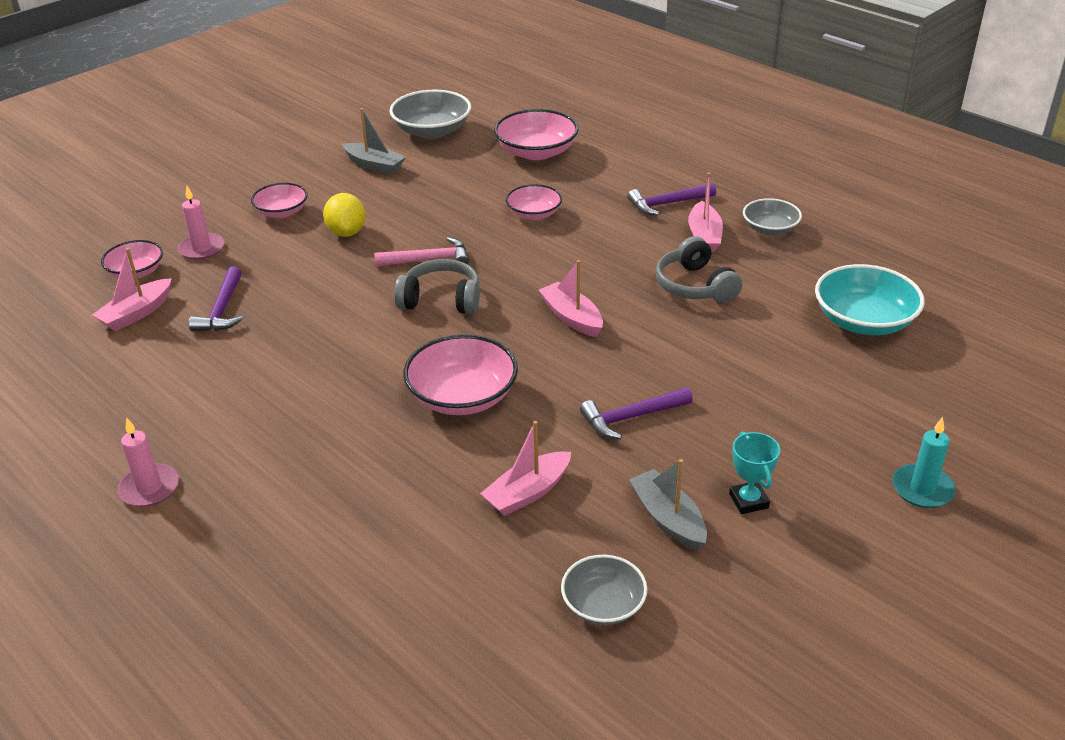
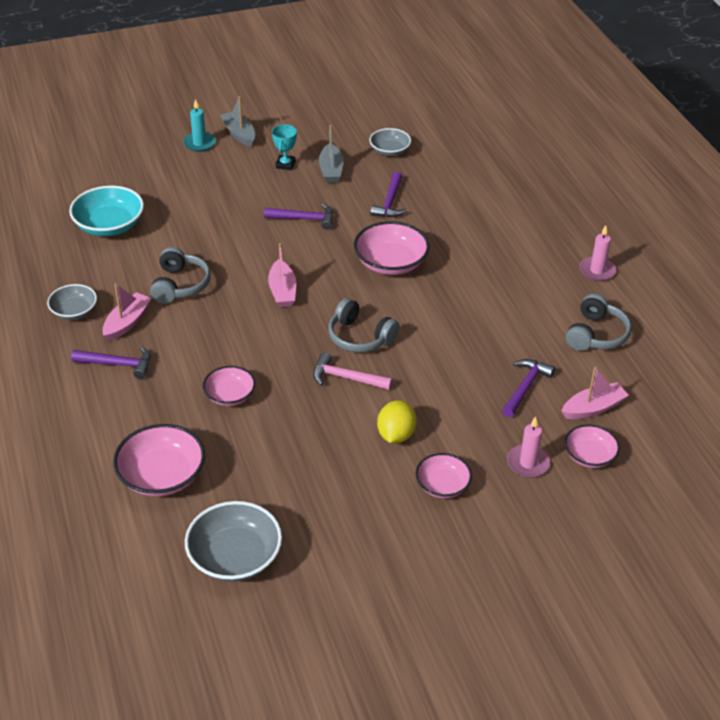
camera: 155 degrees left, 5 degrees up
(141, 394) = (596, 335): none -> grey headphones
(374, 165) = (326, 521): grey boat -> grey boat (239, 134)
(528, 492) = (390, 202): pink boat -> purple hammer

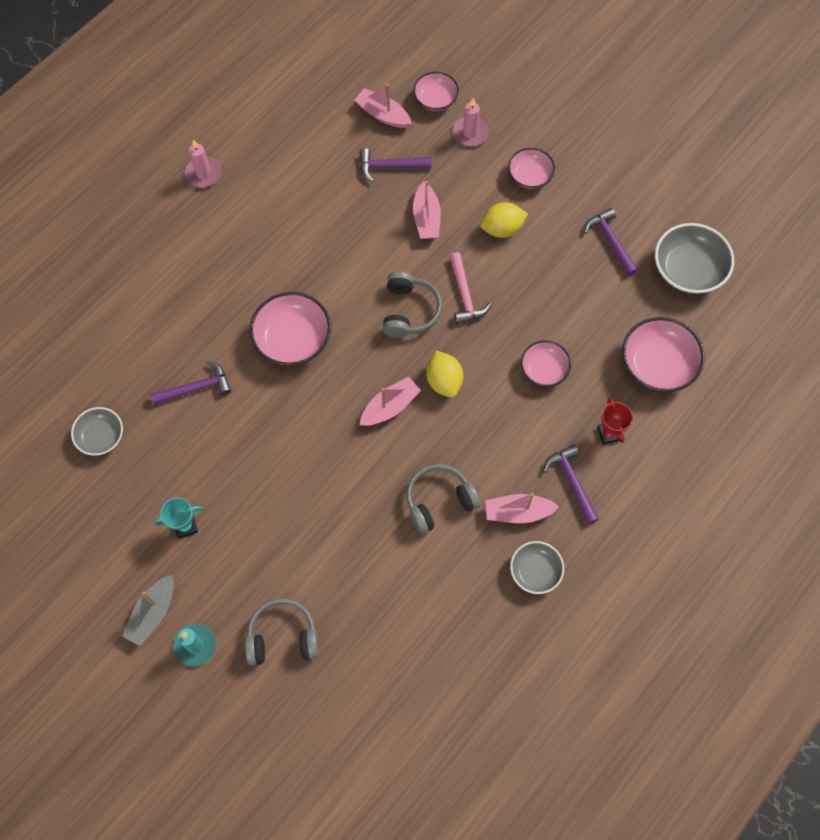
camera: 120 degrees left, 25 degrees up
(109, 225) = (395, 635): turquoise bowl -> none
(133, 408) = (609, 433): none -> red trophy
(276, 330) = (444, 381): none -> yellow lemon
(304, 219) = (270, 451): purple hammer -> purple hammer (610, 241)
(331, 170) = (170, 474): grey boat -> none
(448, 388) = (426, 218): none -> pink boat
(596, 335) = (293, 143): grey headphones -> grey headphones (282, 637)

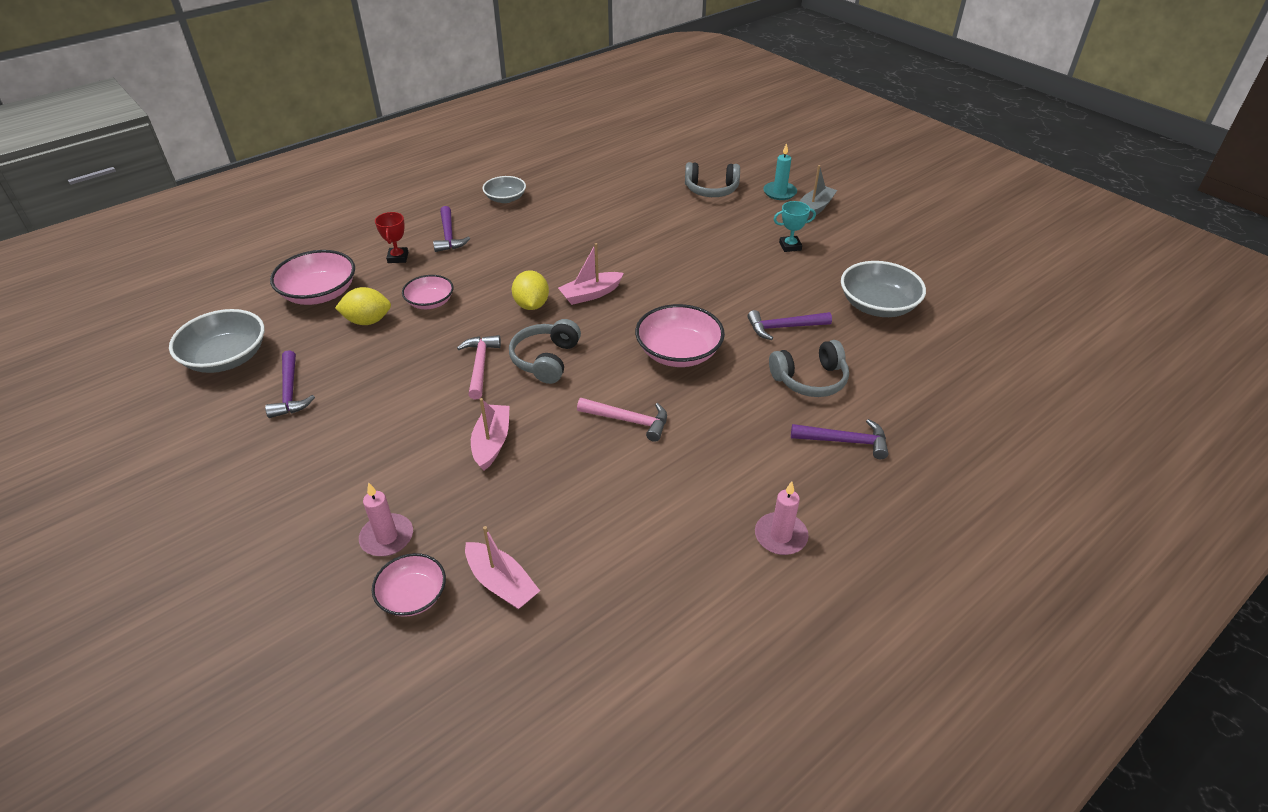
camera: 170 degrees left, 25 degrees down
(101, 436) = (877, 305): grey bowl -> grey bowl, size x1.62
(324, 255) = (628, 420): none -> pink hammer
(390, 167) = (516, 508): purple hammer -> purple hammer (845, 441)
(439, 501) = (567, 237): grey headphones -> grey headphones (810, 380)
(502, 229) = (406, 420): yellow lemon -> yellow lemon (368, 321)
(518, 512) = (503, 226): pink boat -> none
(530, 175) = (338, 472): pink bowl -> none

